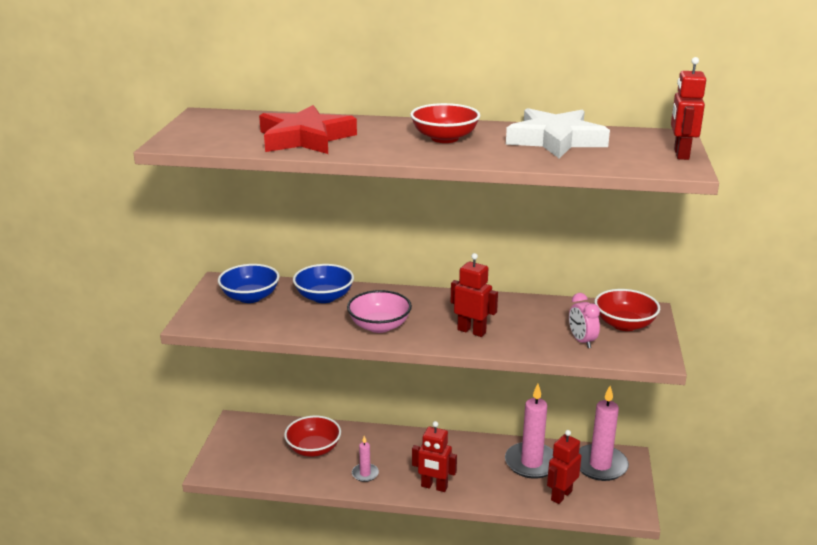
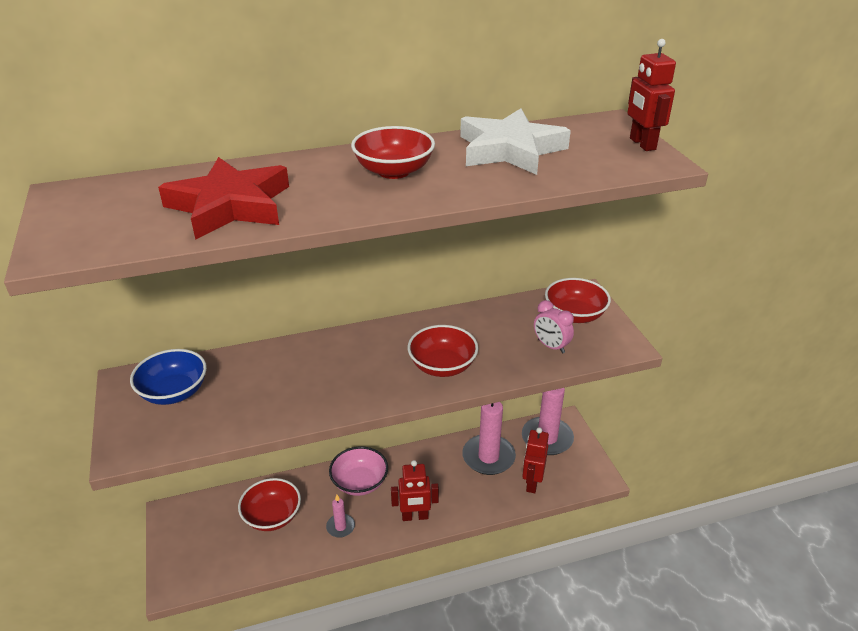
camera: 25 degrees left, 10 degrees up
(324, 297) = (261, 367): blue bowl -> none
(379, 326) = (345, 388): pink bowl -> pink bowl (359, 482)
(471, 331) = (442, 366): red robot -> red bowl

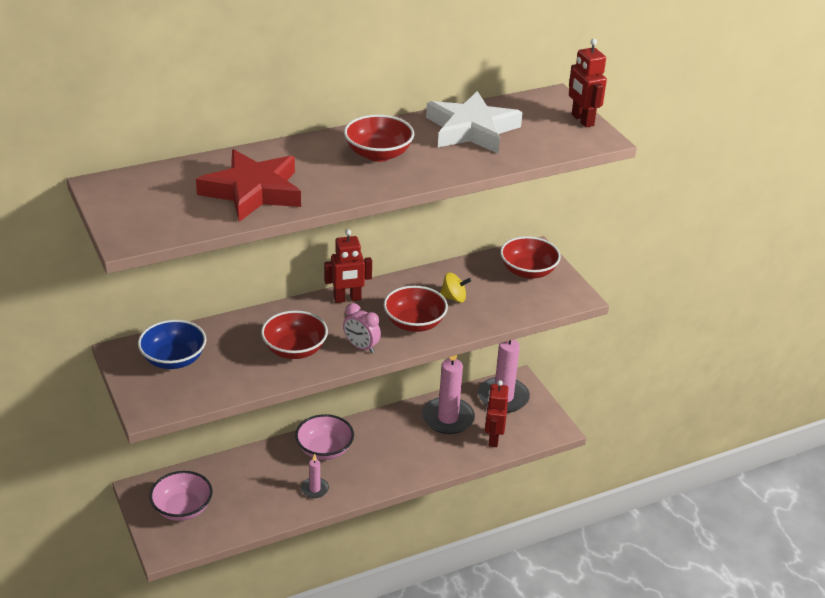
camera: 10 degrees left, 0 degrees up
(204, 538) = (182, 508): none -> pink bowl
(272, 516) = (245, 485): red bowl -> red bowl (294, 349)
(415, 516) = (385, 475): red robot -> red robot (347, 299)
(490, 340) = (454, 298): none -> yellow spinning top
(551, 346) = (509, 300): pink clock -> pink clock (361, 347)

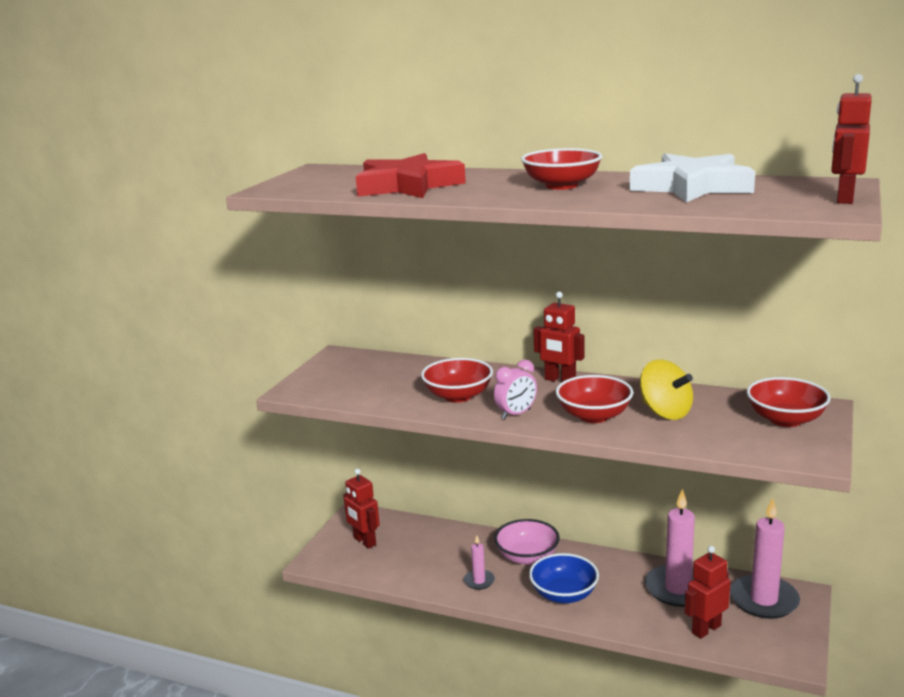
camera: 50 degrees right, 15 degrees down
(174, 359) = (362, 370): blue bowl -> blue bowl (564, 594)
(182, 508) = (364, 541): pink bowl -> red robot
(361, 347) = (516, 414): pink clock -> pink clock turned 120 degrees counterclockwise
(454, 298) = (665, 412): yellow spinning top -> yellow spinning top, size x1.56

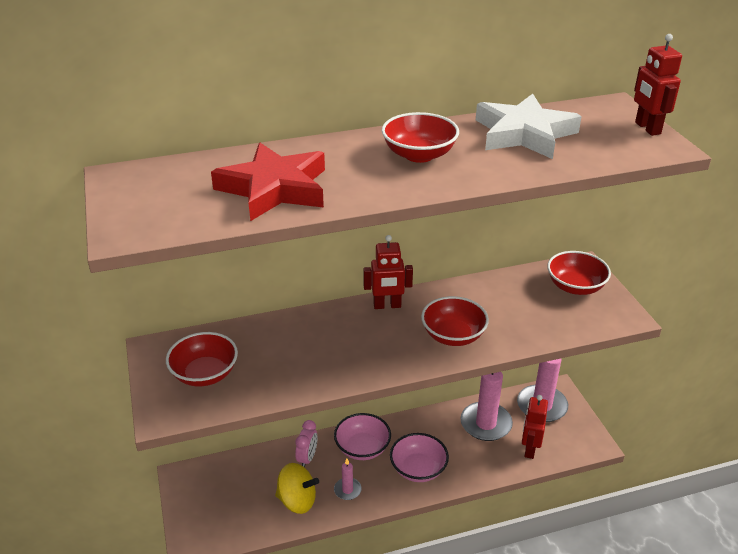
camera: 40 degrees left, 15 degrees up
(364, 541) = (217, 500): red robot -> none
(458, 396) = (325, 357): red bowl -> red bowl (205, 374)
(516, 414) = (394, 358): pink clock -> pink clock (307, 458)
(564, 594) = (418, 469): blue bowl -> pink bowl
(665, 412) = (496, 311): yellow spinning top -> yellow spinning top (297, 500)

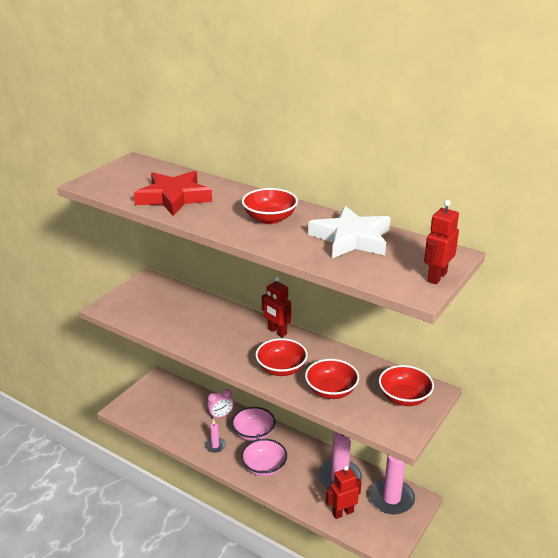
camera: 50 degrees right, 5 degrees down
(205, 374) = (146, 303): red bowl -> red bowl (331, 391)
(297, 500) = (186, 430): yellow spinning top -> none

